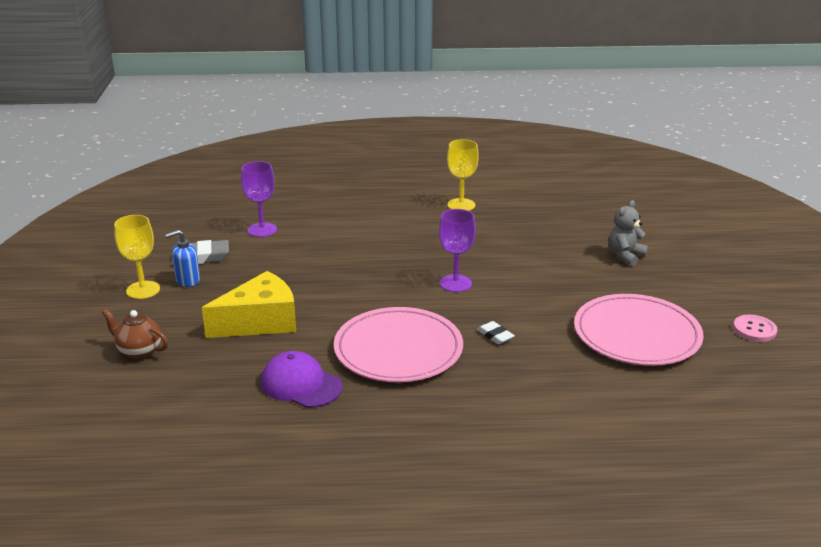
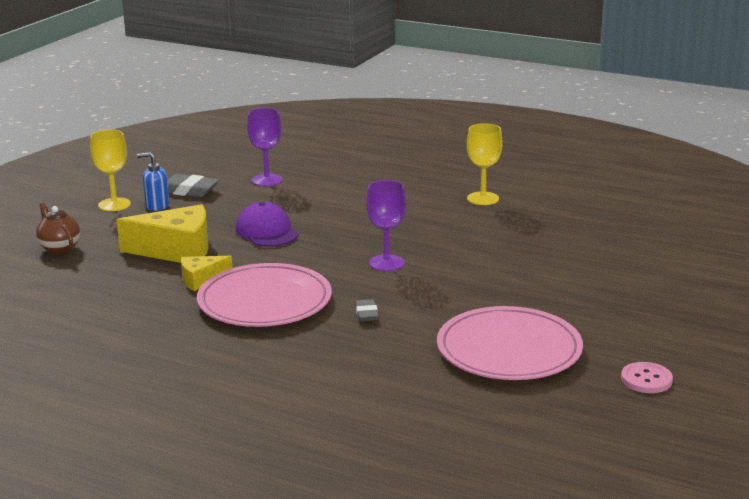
camera: 30 degrees right, 5 degrees down
(301, 384) = (151, 305): purple cap -> purple cap (266, 231)
(318, 345) = (201, 280): none -> yellow cheese
(495, 335) = (366, 313): white eraser -> grey eraser
(625, 256) = (596, 281): grey teddy bear -> none

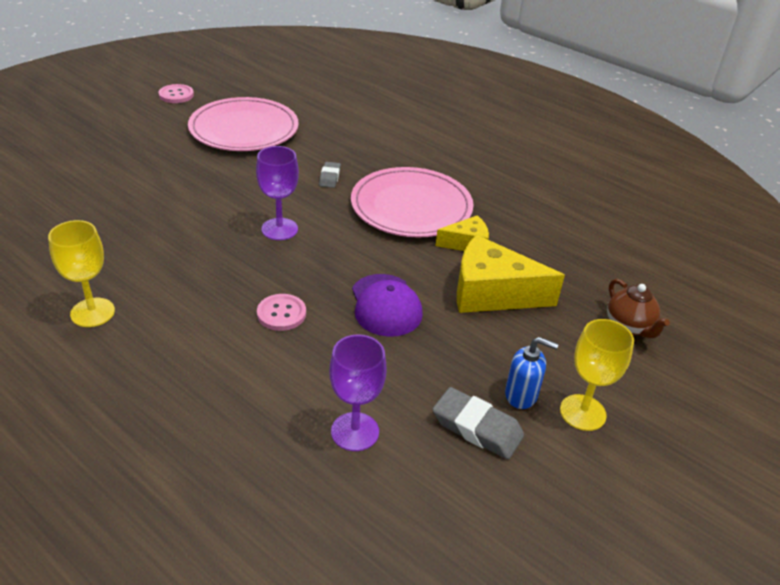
camera: 170 degrees left, 15 degrees up
(346, 216) = (281, 313): none -> pink button

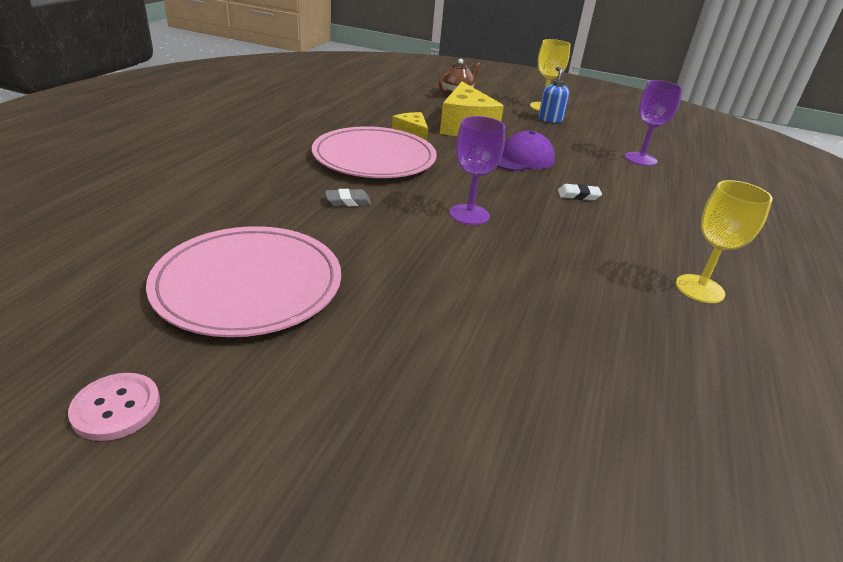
camera: 110 degrees left, 5 degrees down
(281, 313) = (578, 195): pink button -> white eraser
(477, 428) = (589, 129): grey eraser -> none

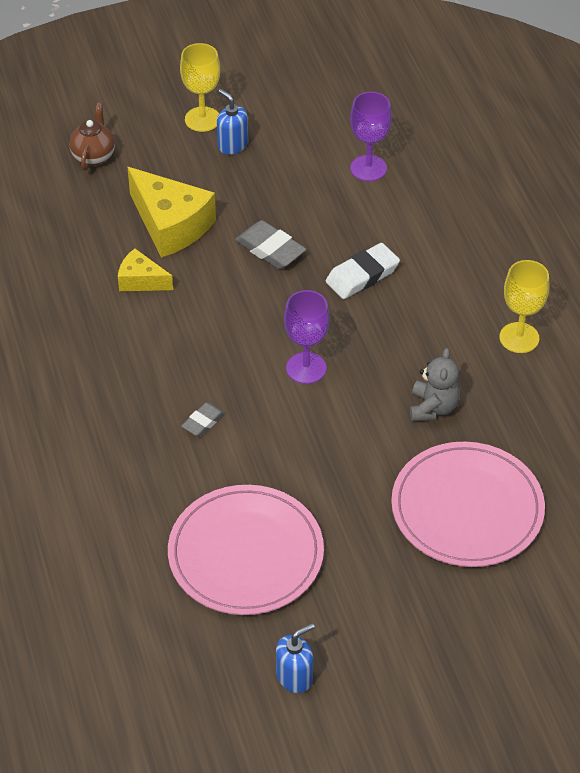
camera: 35 degrees left, 15 degrees up
(116, 408) = (294, 677): pink button -> blue soap dispenser
(374, 158) = (152, 345): pink plate -> pink plate (467, 508)
(520, 159) = (270, 249): purple cap -> grey eraser
(557, 288) = (433, 408): none -> grey teddy bear
(578, 195) = (362, 275): white eraser -> white eraser, size x1.69

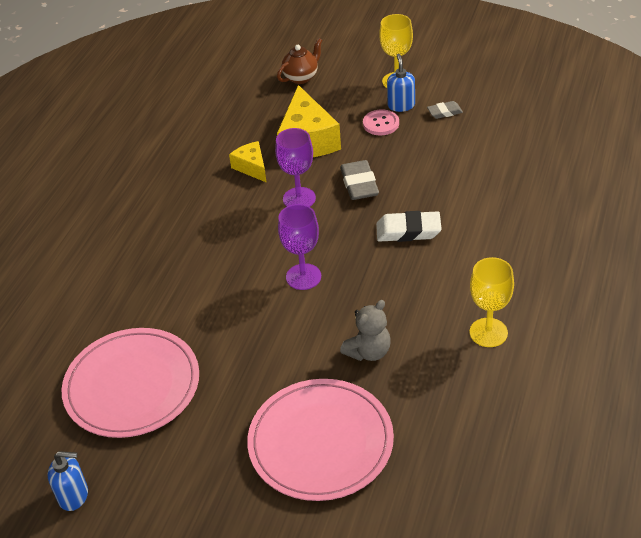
camera: 40 degrees right, 5 degrees down
(203, 422) = (197, 279): grey eraser -> grey eraser (444, 112)
(230, 174) = (381, 124): none -> pink button
(368, 168) = (486, 159): purple goblet -> purple goblet (299, 198)

